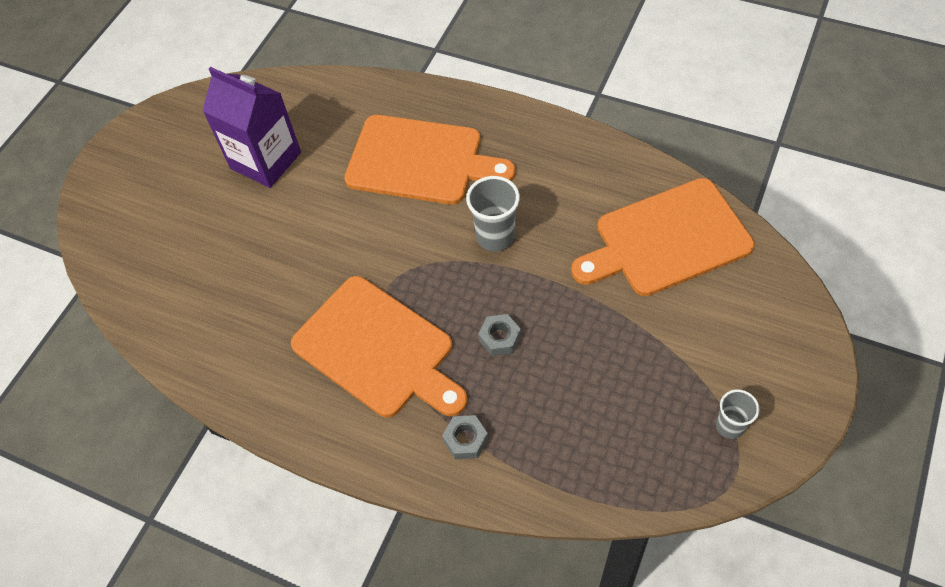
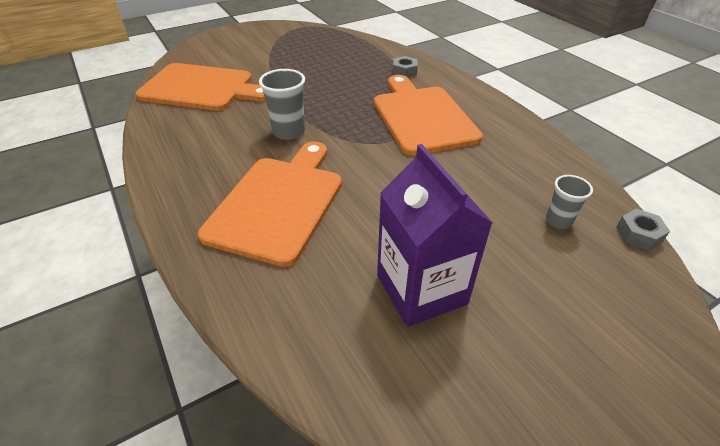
camera: 150 degrees left, 15 degrees down
(420, 161) = (279, 203): orange cutting board -> orange cutting board turned 60 degrees clockwise
(500, 338) = (345, 93): grey nut -> grey nut (638, 234)
(729, 426) = (283, 35): grey cup -> grey cup (558, 220)

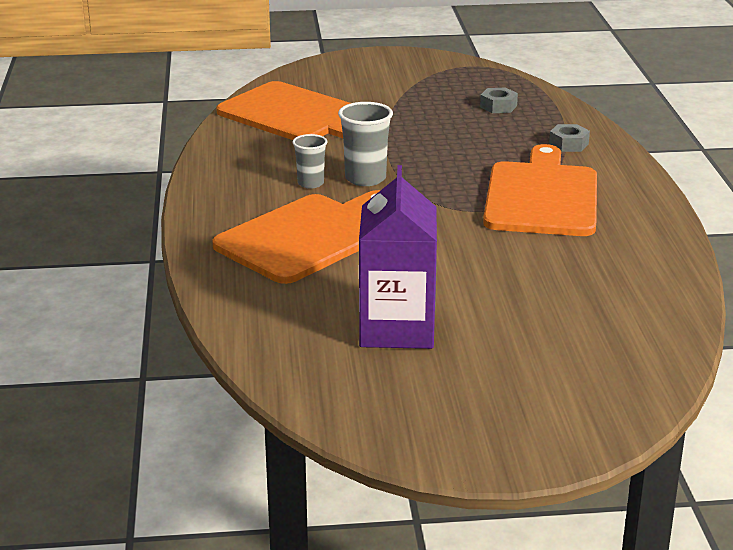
camera: 25 degrees right, 15 degrees down
(558, 220) = (602, 318): grey cup -> grey cup (310, 183)
(638, 234) = (683, 350): grey nut -> grey nut (498, 106)

